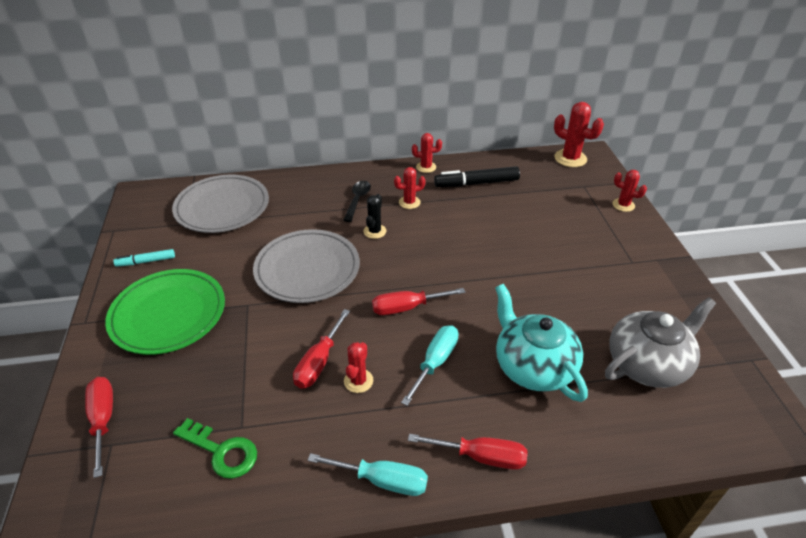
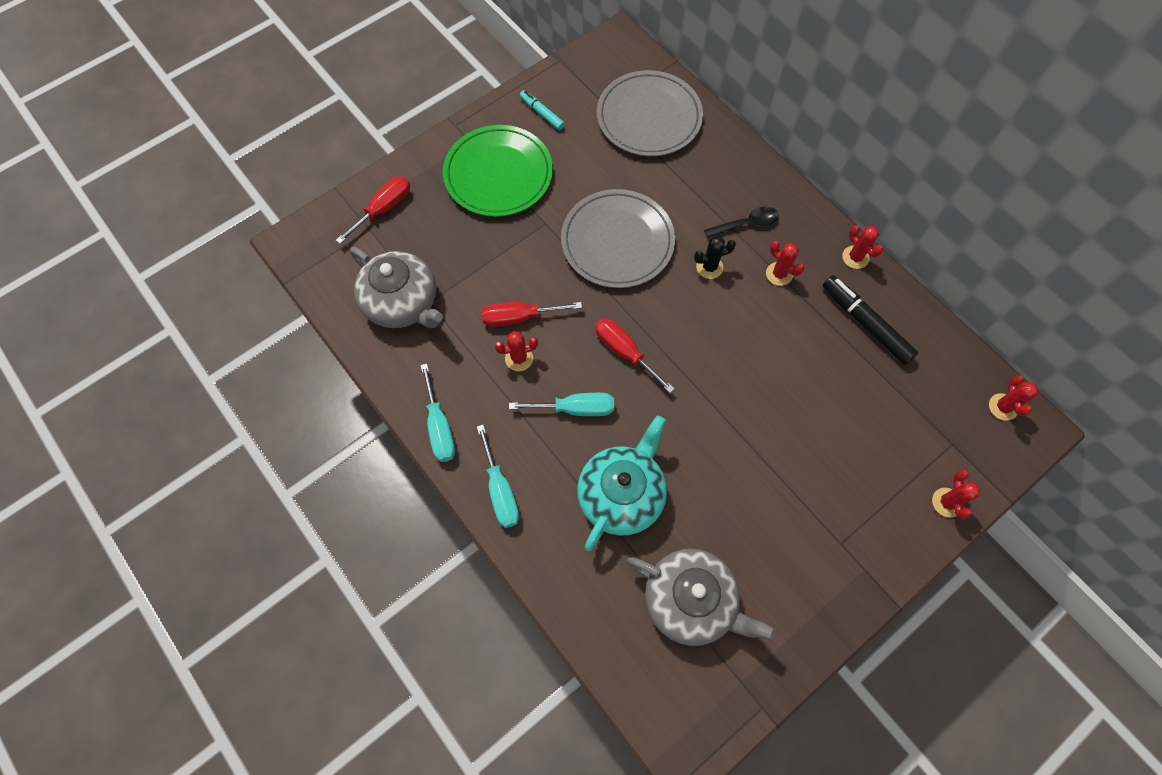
camera: 60 degrees right, 25 degrees up
(221, 451) = (402, 303): green key -> grey teapot
(481, 457) = (500, 490): red screwdriver -> turquoise screwdriver
(570, 158) = (1003, 407): red cactus -> red cactus, size x0.62

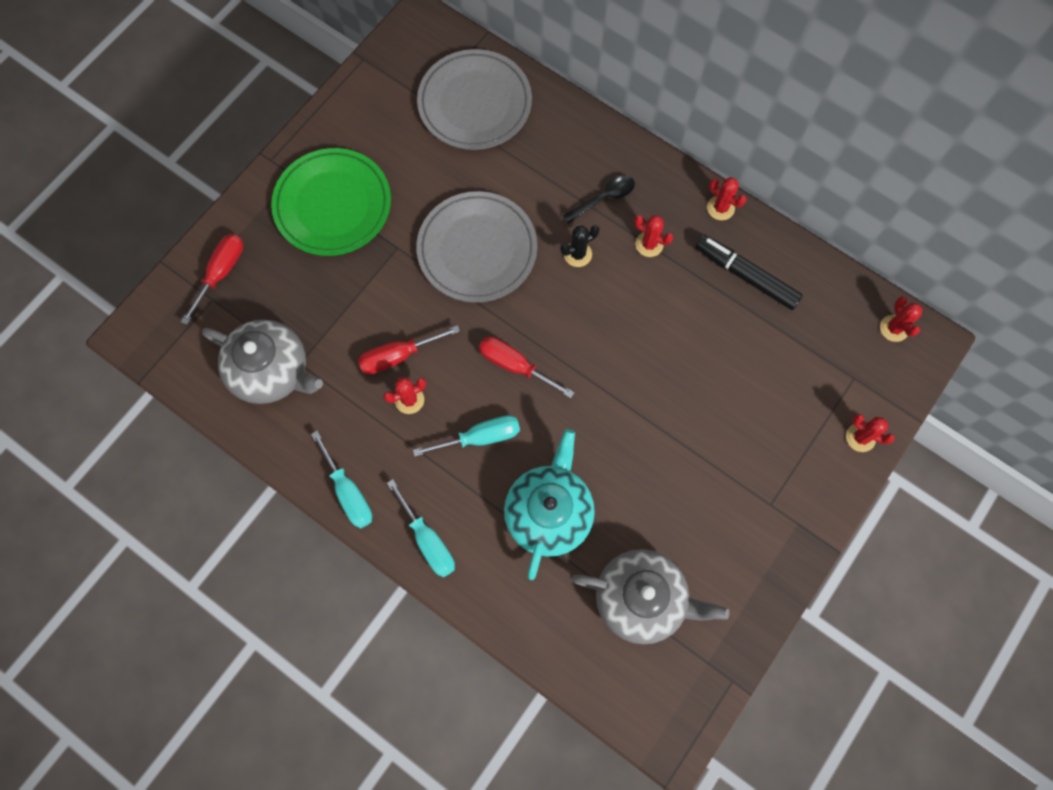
camera: 15 degrees left, 5 degrees up
(542, 113) = (360, 125): turquoise marker -> none
(947, 502) = (860, 437): red cactus -> red cactus turned 45 degrees counterclockwise

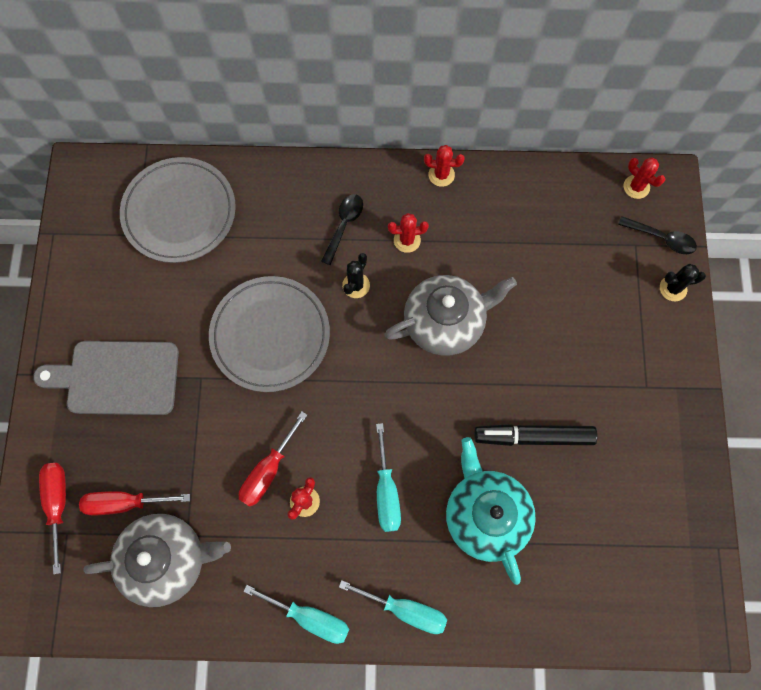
camera: 35 degrees left, 0 degrees up
(333, 205) = (117, 378): green plate -> grey cutting board
(480, 437) = (386, 492): turquoise screwdriver -> turquoise screwdriver turned 135 degrees clockwise
(515, 365) = (371, 412): red screwdriver -> red screwdriver (125, 503)
(641, 599) = (606, 532): grey teapot -> grey teapot (445, 322)
(745, 275) = (499, 217): black marker -> black marker (533, 436)
(860, 437) = (673, 288): red cactus -> black cactus
(883, 387) = (661, 238): none -> black spoon

